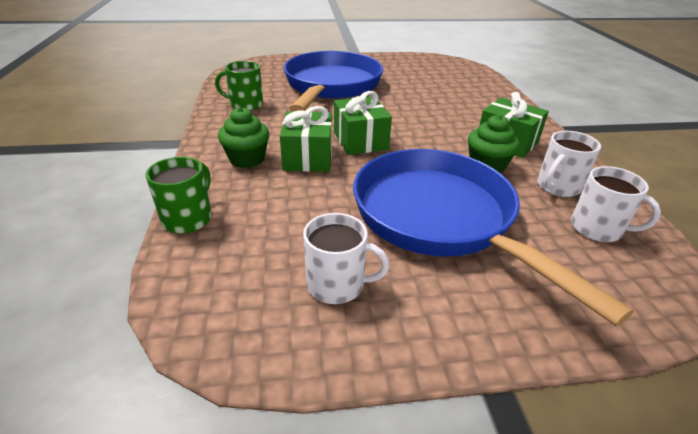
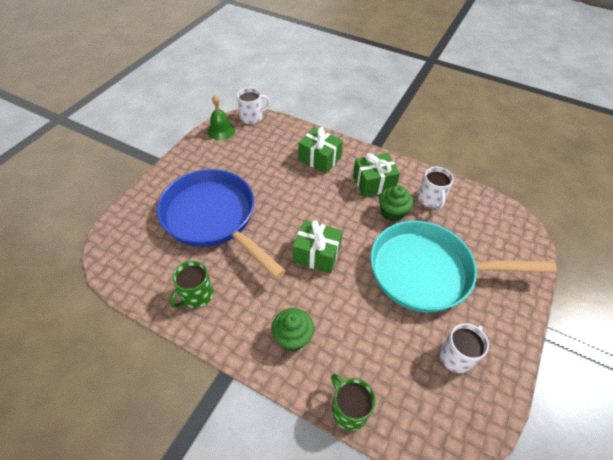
camera: 55 degrees left, 15 degrees up
(308, 157) = (317, 298): green gift -> green gift (319, 159)
(427, 60) = (221, 130): none -> green bell
(440, 218) = (428, 272): blue pan -> turquoise pan
(597, 228) = (472, 214): white mug -> white mug (252, 117)

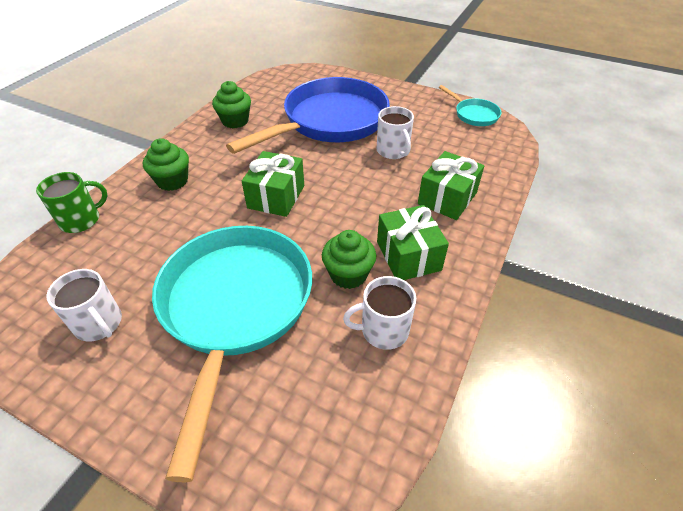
camera: 90 degrees right, 5 degrees down
(196, 295) = (235, 121): green mug -> green cupcake
(221, 130) = (474, 114): green bell -> turquoise pan
(252, 117) = (512, 135): white mug -> white mug (393, 151)

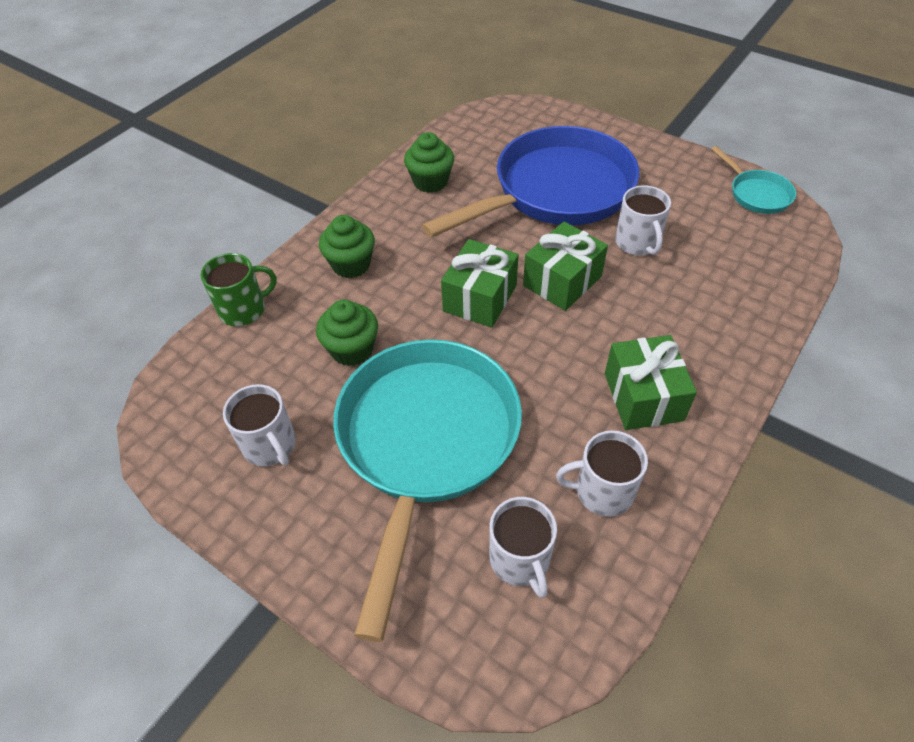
camera: 10 degrees right, 5 degrees up
(319, 393) = (520, 560): none -> white mug
(348, 274) = (565, 414): green cupcake -> green cupcake (352, 349)
(447, 198) = (703, 320): green gift -> green gift (562, 281)

